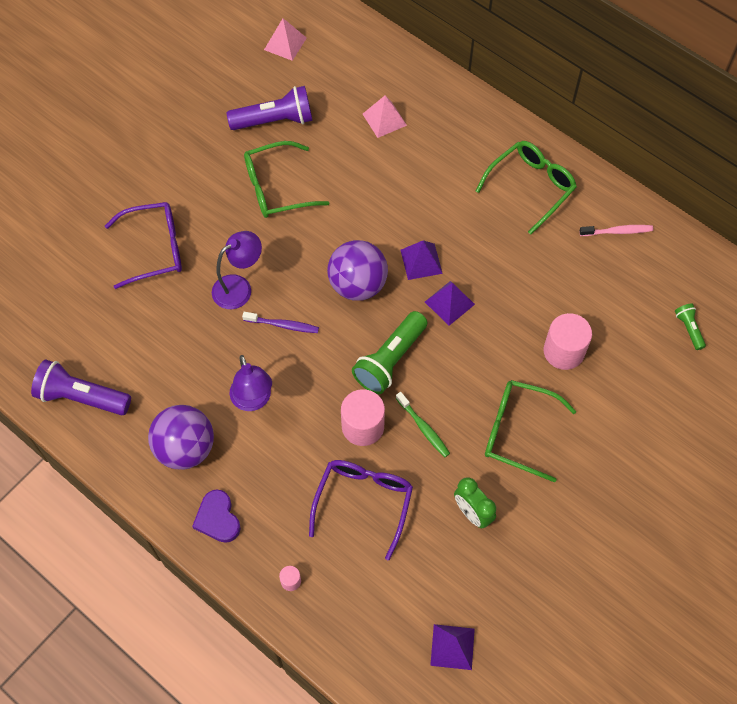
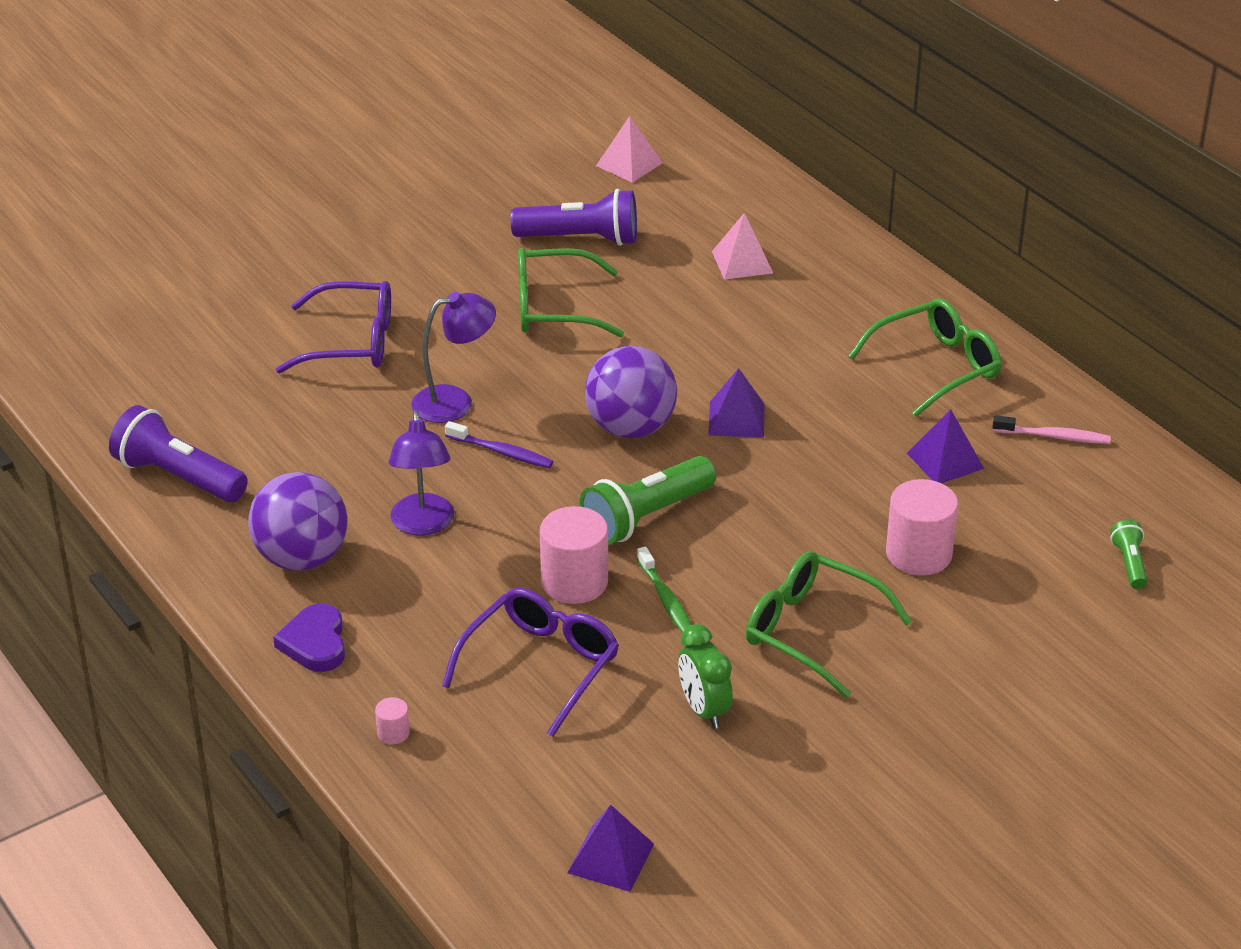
camera: 15 degrees right, 25 degrees down
(449, 303) = (761, 470): purple pyramid -> purple pyramid (945, 460)

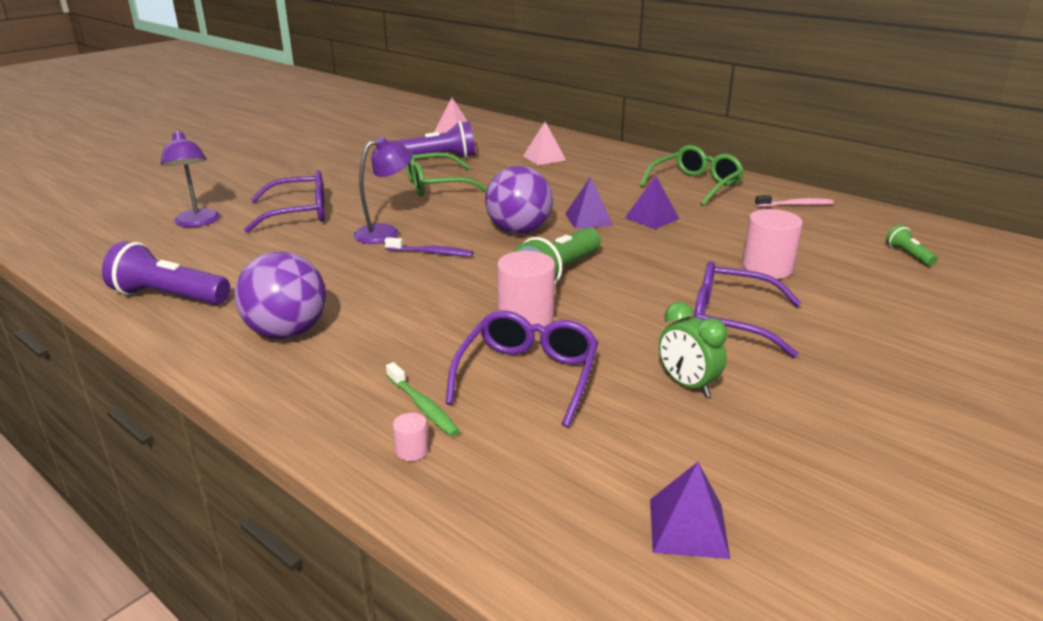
camera: 15 degrees left, 10 degrees down
(315, 643) = (313, 390): purple heart -> none
(423, 525) = (386, 299): purple lamp -> purple lamp (198, 222)
(666, 600) = (605, 317): green toothbrush -> green toothbrush (422, 406)
(813, 632) = (732, 321): green glasses -> purple glasses
(945, 460) = (740, 222): purple pyramid -> purple pyramid (651, 218)

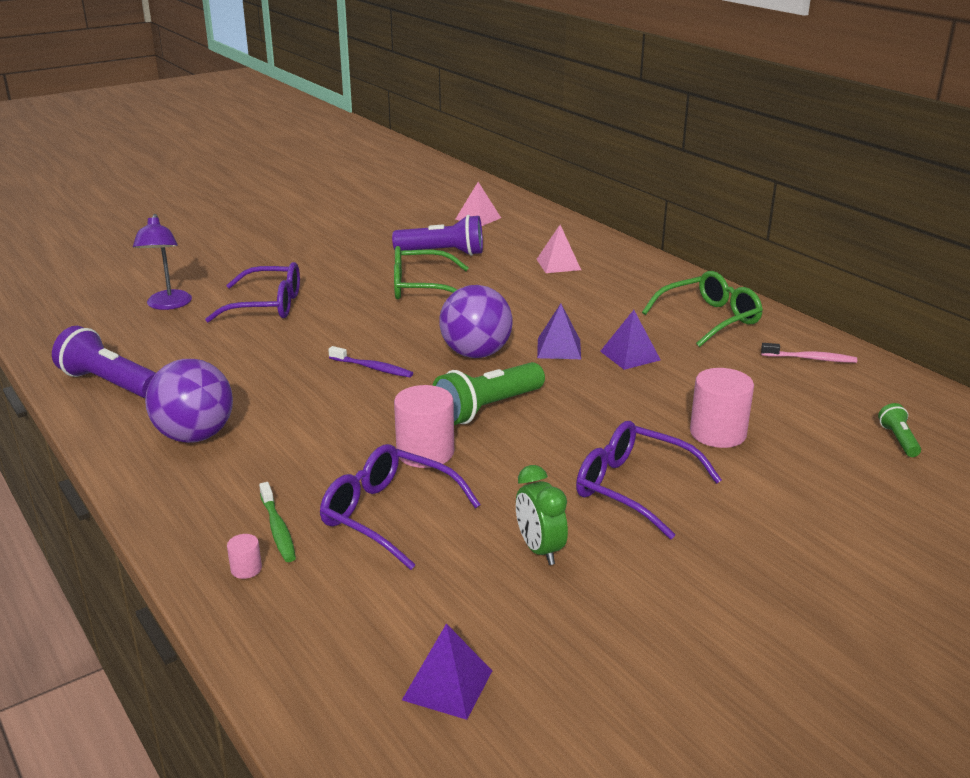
camera: 15 degrees right, 0 degrees up
(385, 232) = (340, 338): purple lamp -> none
(527, 376) = (389, 515): purple glasses -> purple glasses turned 90 degrees counterclockwise

